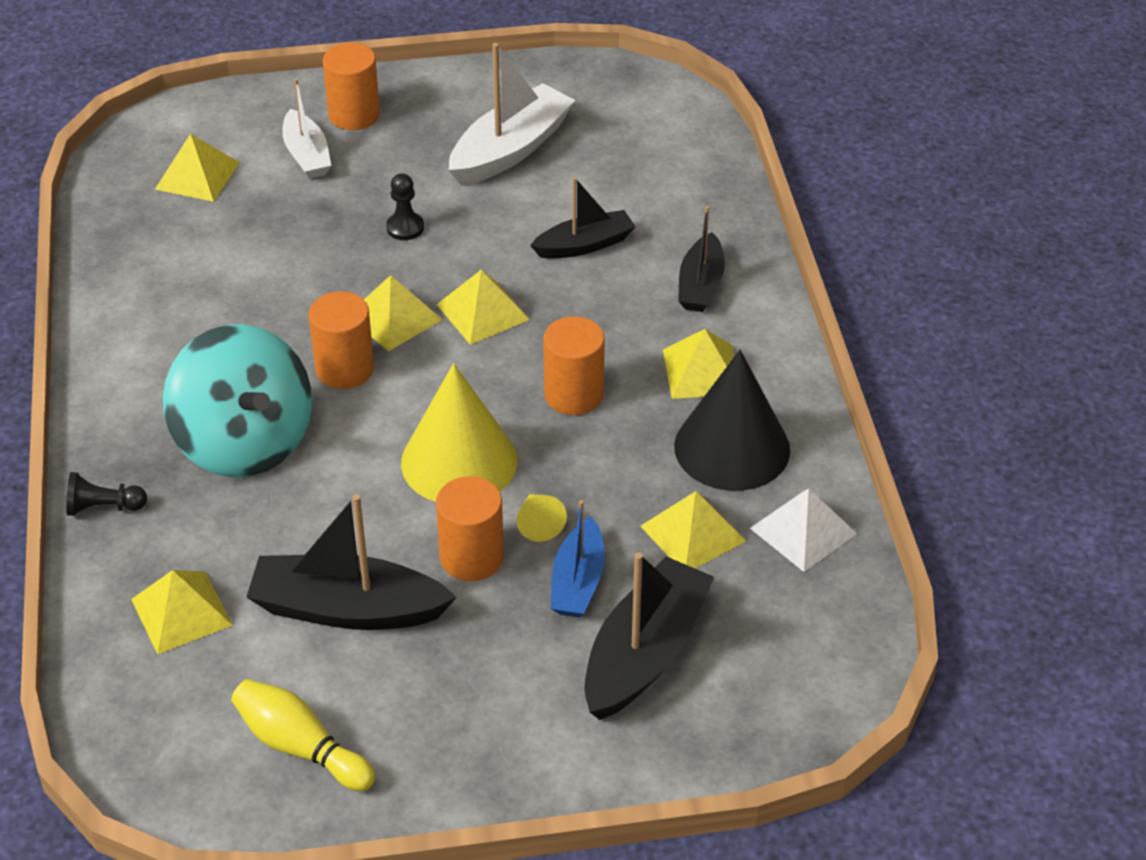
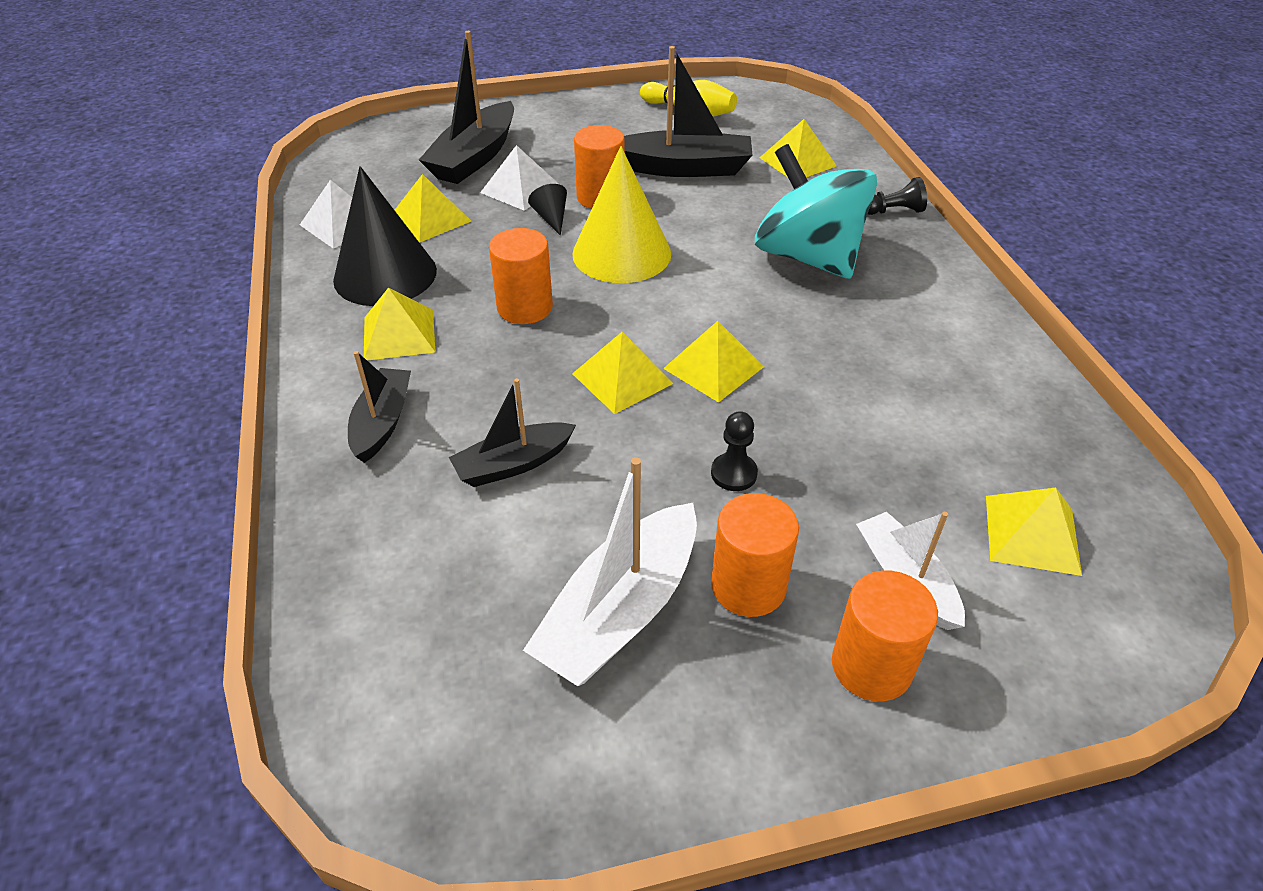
camera: 175 degrees right, 0 degrees up
(345, 369) = (745, 317): orange cylinder -> orange cylinder (748, 586)
(539, 524) = (551, 218): yellow cone -> black cone
(578, 581) = (520, 189): blue boat -> white pyramid

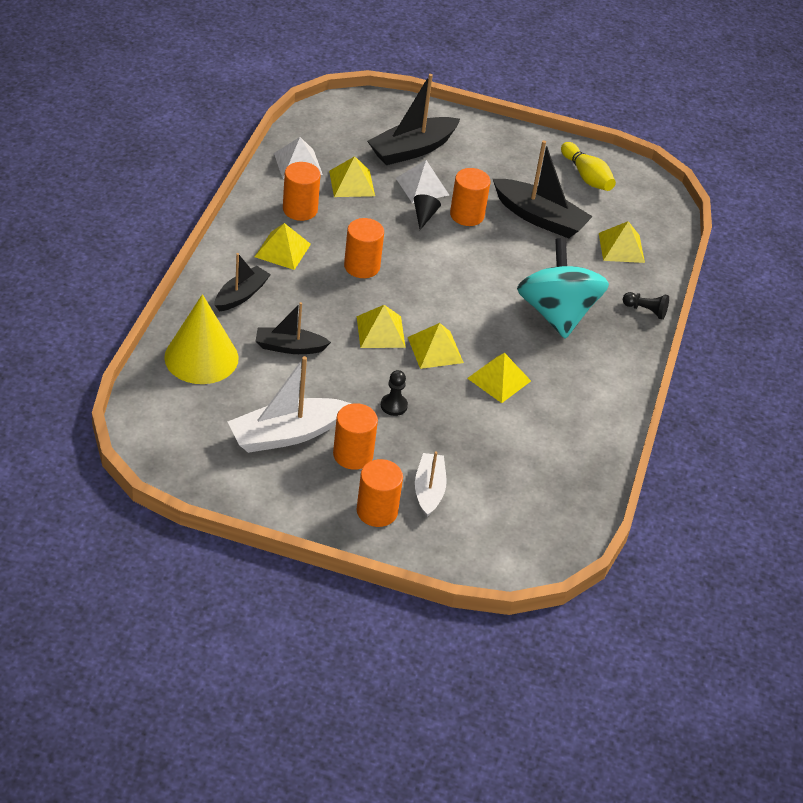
camera: 25 degrees right, 0 degrees up
(385, 275) = (300, 209): black cone -> orange cylinder
(621, 253) = (446, 259): yellow cone -> yellow cone (201, 357)
(1032, 534) = (513, 505): yellow pyramid -> yellow pyramid (499, 379)

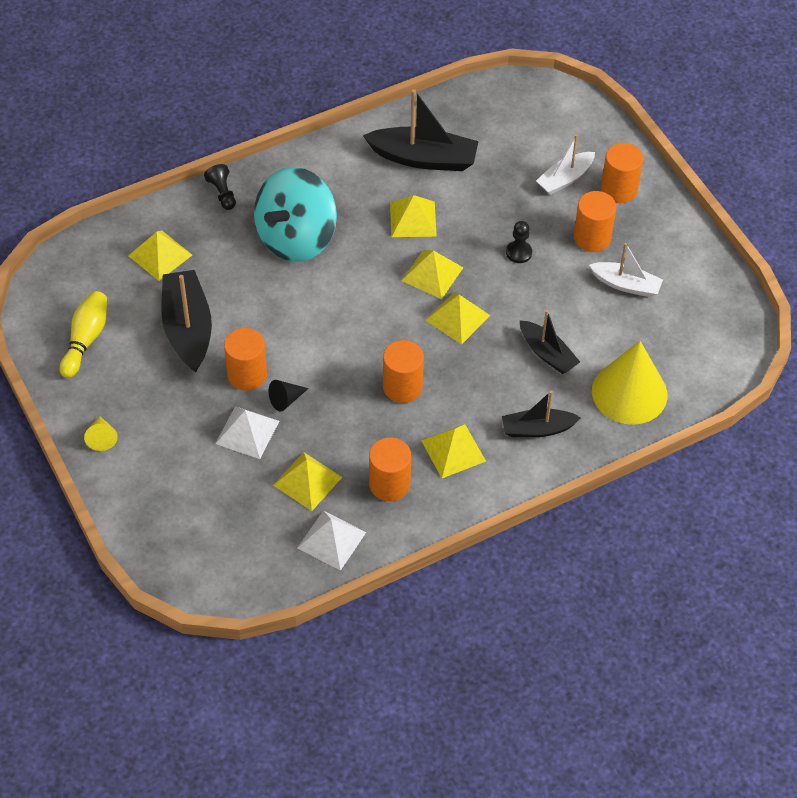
camera: 130 degrees left, 10 degrees up
(286, 434) = (626, 285): white boat -> white boat, size x0.62
(412, 149) = (203, 480): black boat -> black boat (423, 158)
(499, 136) = (102, 438): none -> yellow cone

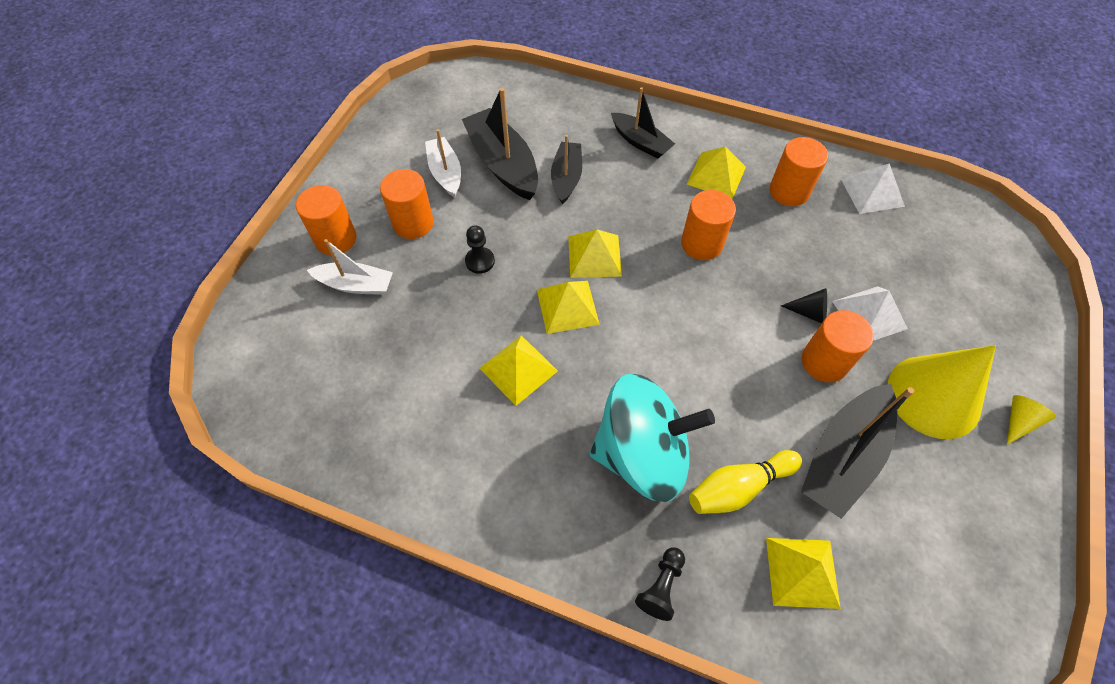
camera: 130 degrees left, 5 degrees up
(86, 339) = (966, 543): yellow bowling pin -> yellow bowling pin (738, 487)
(307, 481) = (852, 241): yellow pyramid -> none
(423, 158) = (428, 420): black boat -> black boat (503, 164)
(629, 392) = (550, 114): yellow cone -> yellow cone (934, 396)

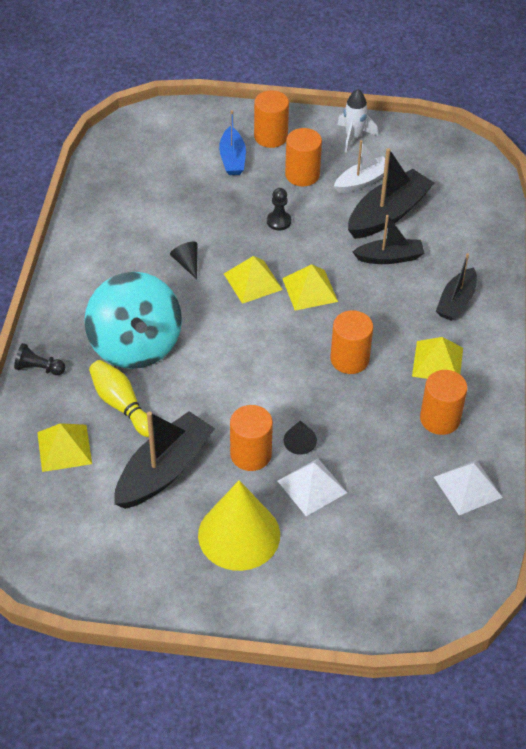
camera: 75 degrees right, 10 degrees down
(356, 285) = (232, 159): white boat -> blue boat
(373, 164) = (353, 137): none -> white rocket
(518, 369) = (187, 263): yellow pyramid -> black cone
(843, 456) = (164, 470): black boat -> black boat turned 105 degrees clockwise
(1018, 421) = (231, 599): yellow cone -> none

